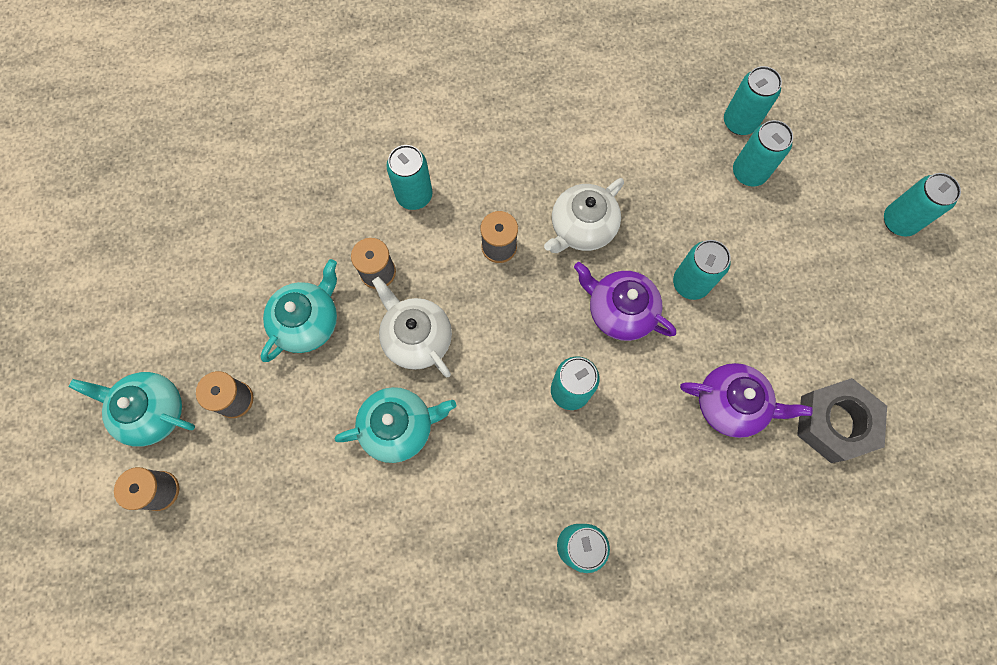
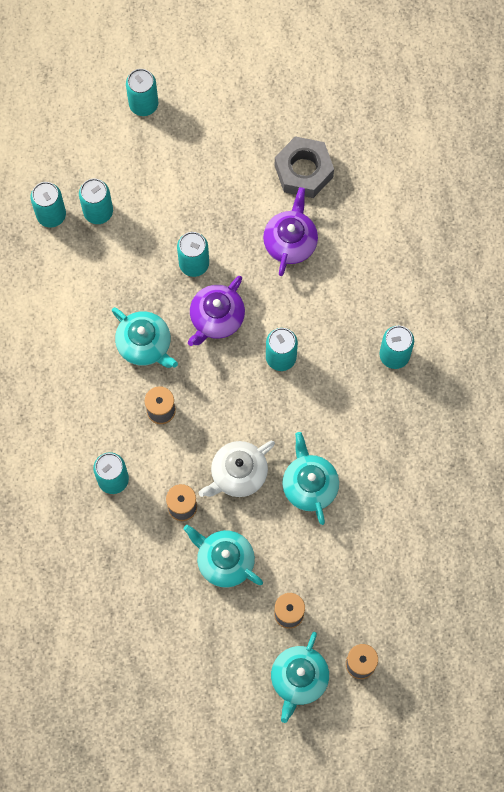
camera: 90 degrees left, 0 degrees up
(582, 227) = (145, 344): white teapot -> turquoise teapot

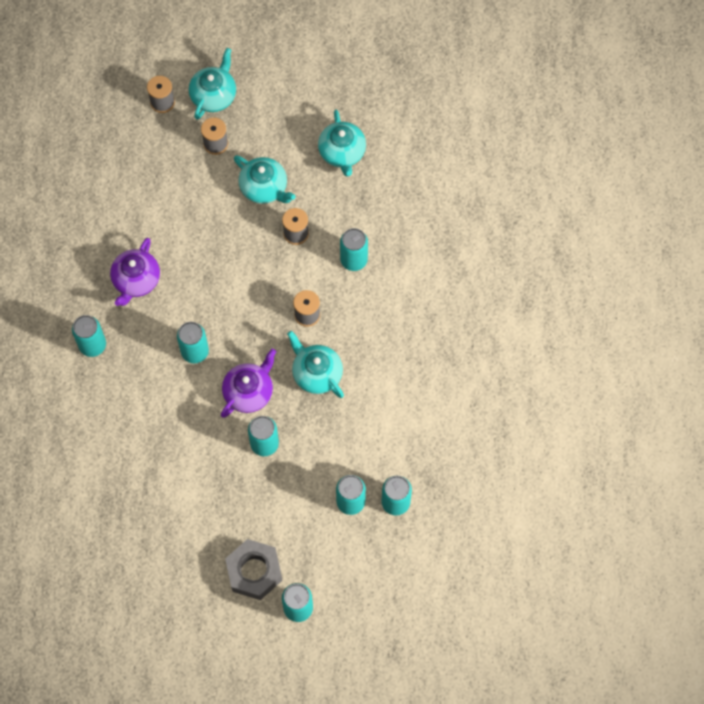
camera: 175 degrees left, 5 degrees down
(238, 474) = (245, 256): white teapot -> none
(290, 241) = (172, 457): purple teapot -> purple teapot (136, 280)
(303, 171) = (149, 525): grey nut -> grey nut (254, 572)
(309, 485) = (184, 242): turquoise teapot -> turquoise teapot (342, 153)

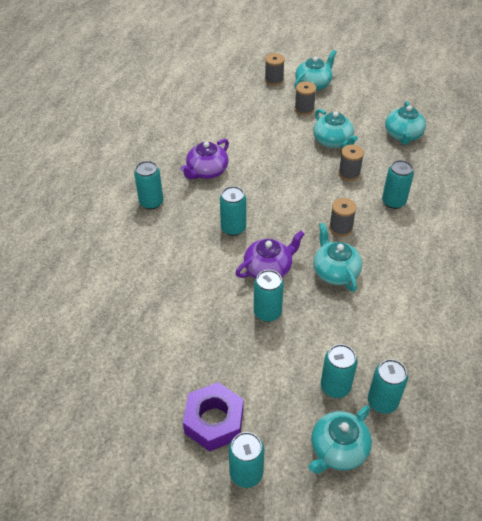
camera: 20 degrees right, 20 degrees down
(254, 572) = (214, 421): grey nut -> purple nut
(368, 560) = (338, 449): none -> turquoise teapot

